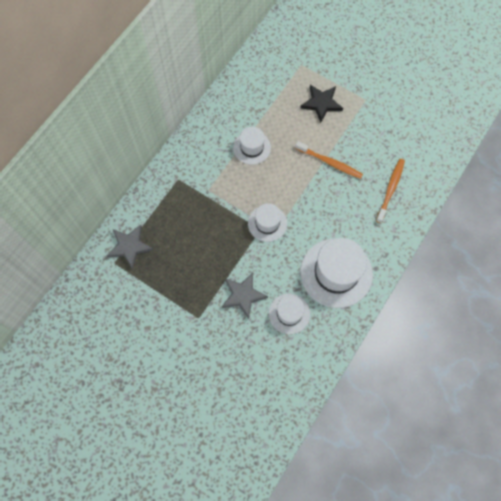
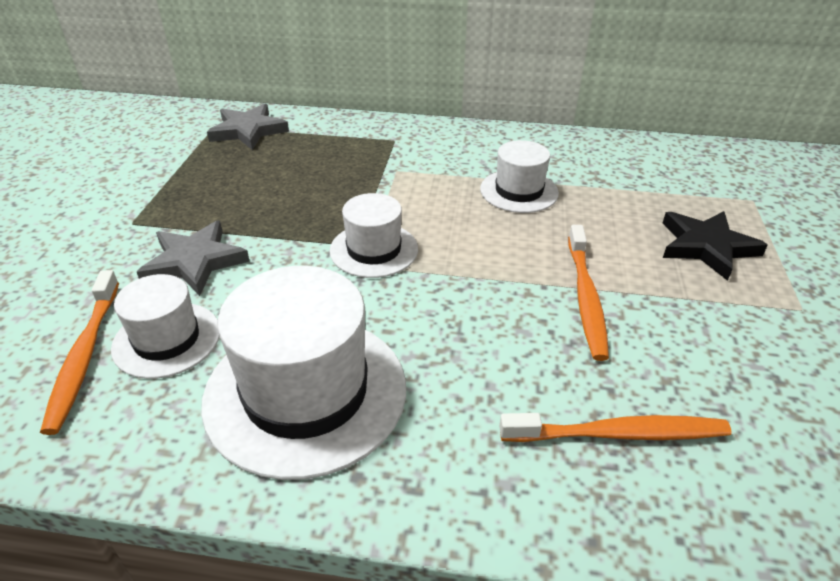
camera: 65 degrees right, 30 degrees down
(286, 344) = (84, 356): none -> orange toothbrush

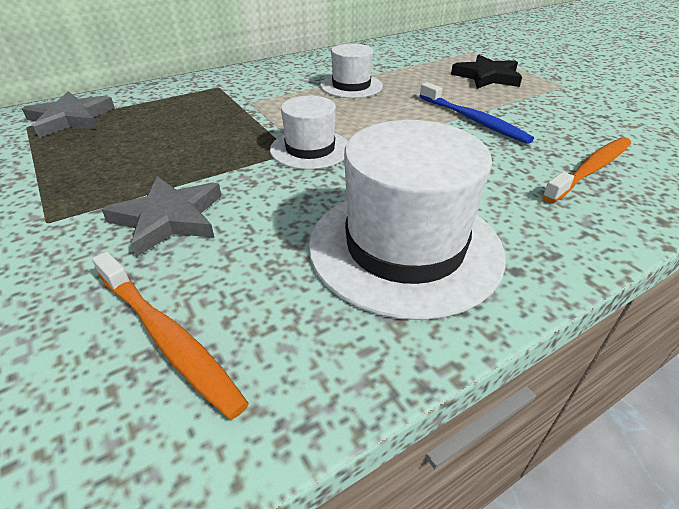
camera: 40 degrees left, 0 degrees up
(167, 339) = (234, 280): white hat -> none
(585, 297) = (473, 120): orange toothbrush -> blue toothbrush

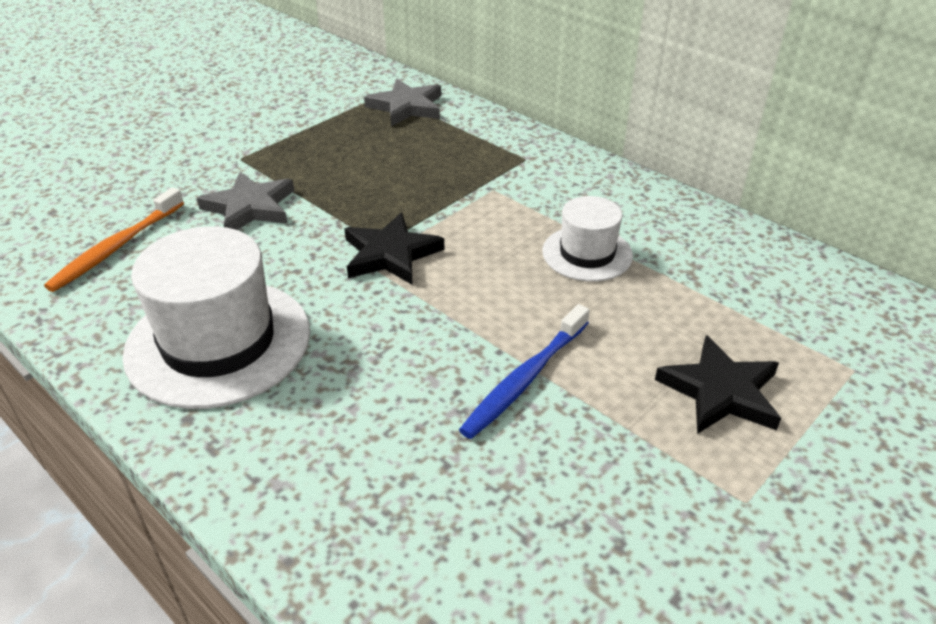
camera: 75 degrees right, 0 degrees up
(310, 149) = (390, 254): white hat -> black star
(590, 170) = (407, 501): orange toothbrush -> none

